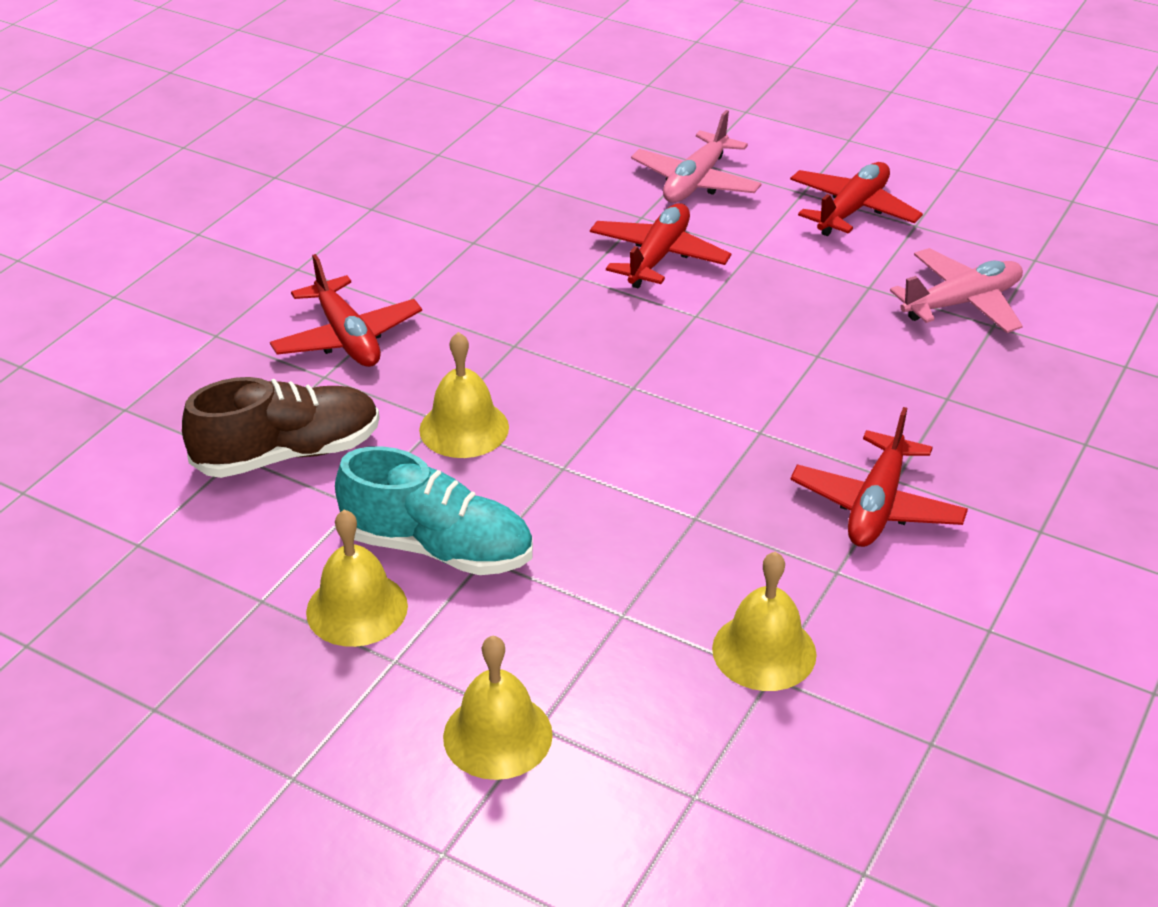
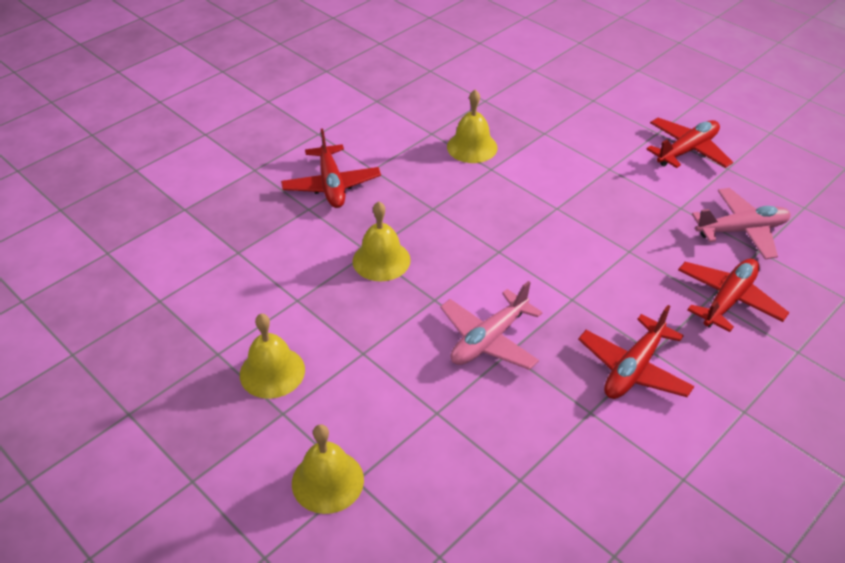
camera: 15 degrees right, 5 degrees up
(288, 454) = (268, 257): brown shoe -> none
(437, 548) = (336, 340): turquoise shoe -> none
(658, 257) = (545, 163): red plane -> red plane (728, 300)
(696, 182) = (588, 114): pink plane -> pink plane (489, 339)
(764, 651) = (521, 460): yellow bell -> yellow bell (472, 147)

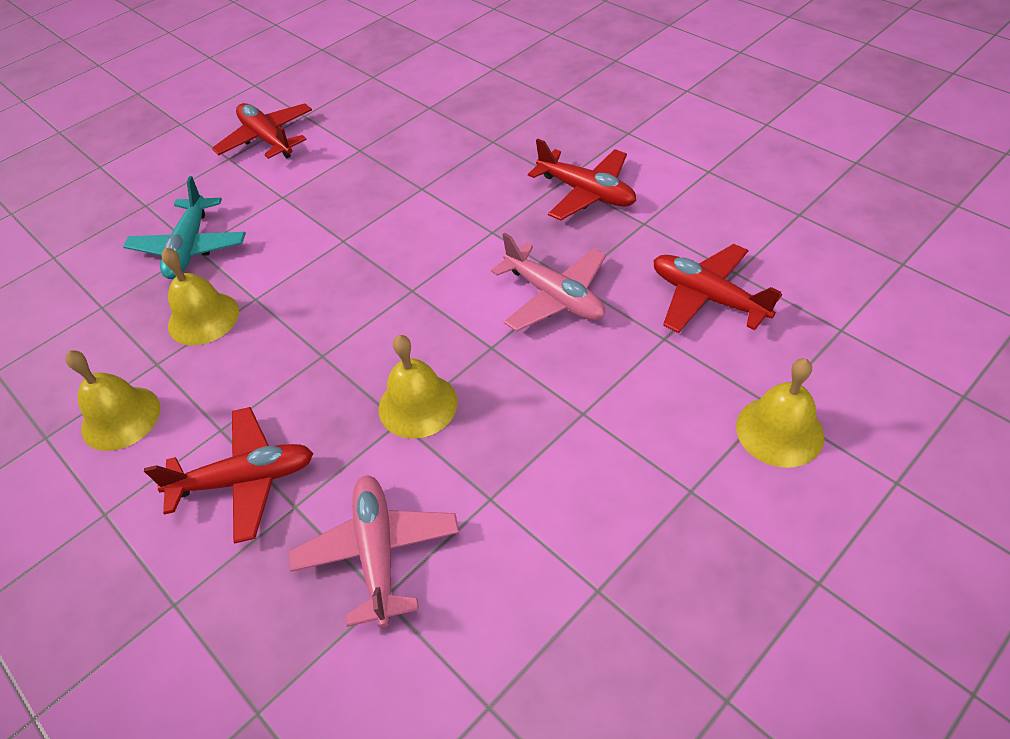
camera: 85 degrees left, 5 degrees up
(272, 372) = (624, 512): yellow bell -> yellow bell (121, 418)
(545, 129) = (190, 247): none -> turquoise plane
(728, 300) = (495, 130): red plane -> red plane (708, 298)
(741, 230) = (400, 114): pink plane -> pink plane (378, 553)

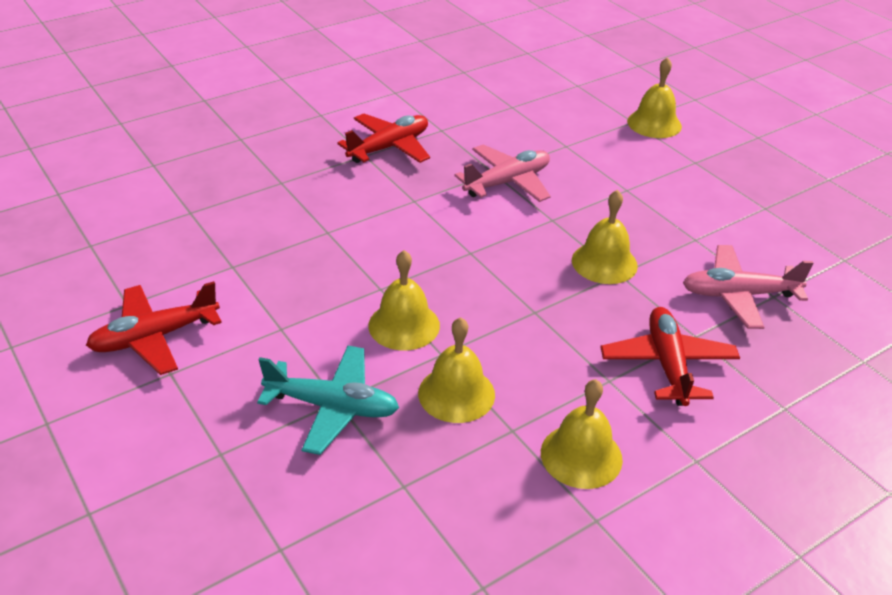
camera: 85 degrees left, 10 degrees down
(292, 266) = (404, 325): none -> yellow bell
(708, 298) = (533, 122): red plane -> none

